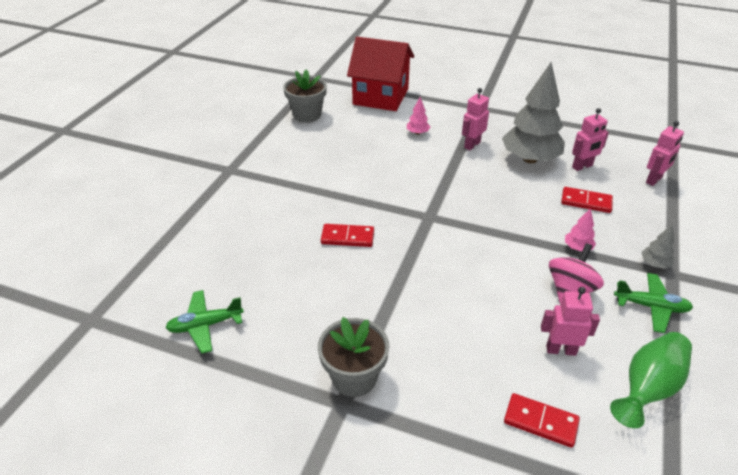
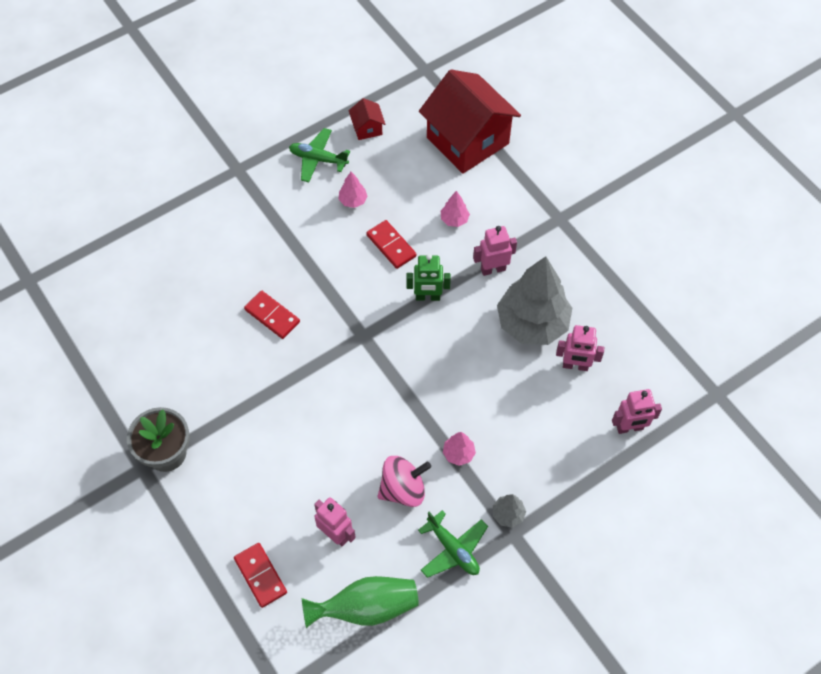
camera: 35 degrees right, 20 degrees up
(205, 325) = (100, 338): green plane -> green plane (318, 159)
(307, 115) = (367, 128): grey flower pot -> red house
(337, 151) = (353, 201): none -> pink tree
(448, 176) = (427, 297): none -> green robot
(586, 202) = (526, 410): red domino -> red domino (391, 246)

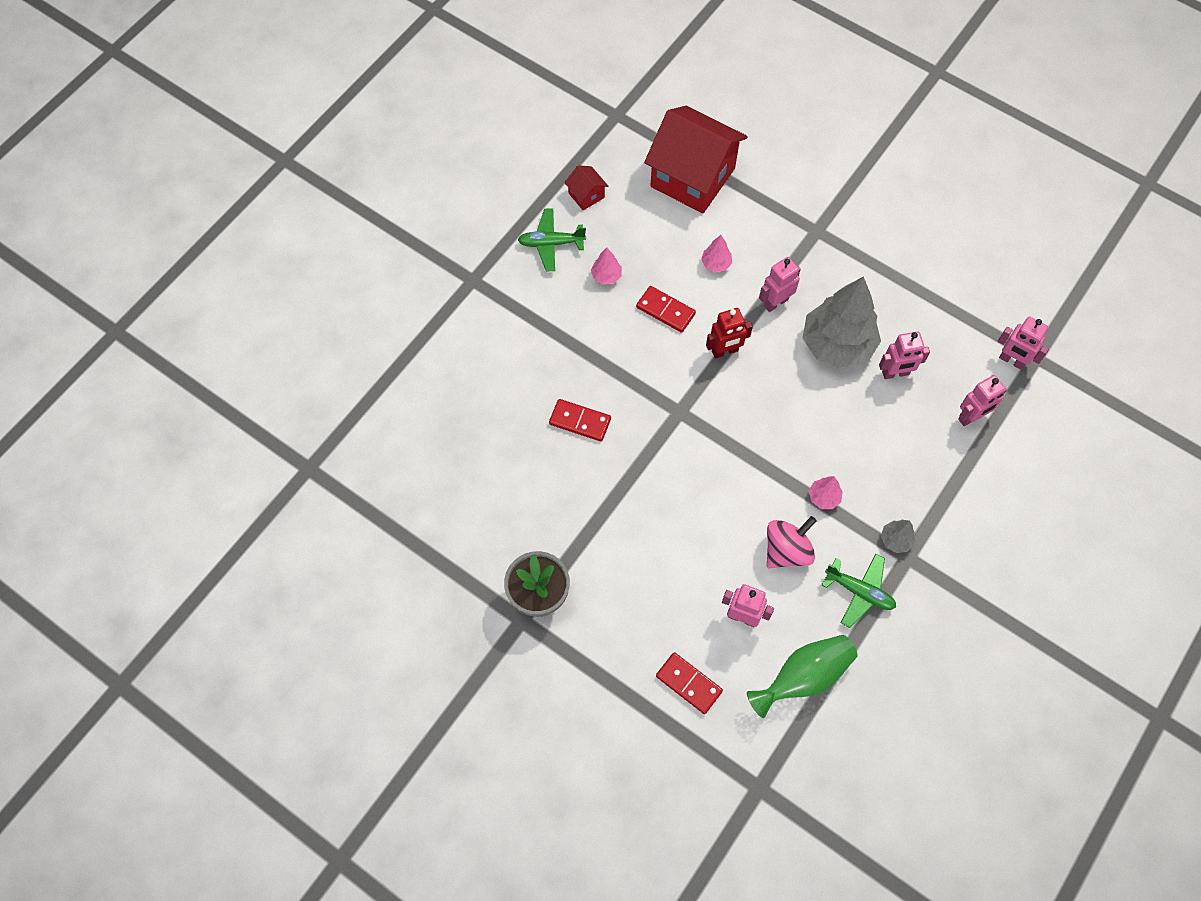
camera: 20 degrees left, 5 degrees up
(427, 297) = (725, 351): green robot -> red robot
(691, 389) = (1012, 361): none -> pink robot

